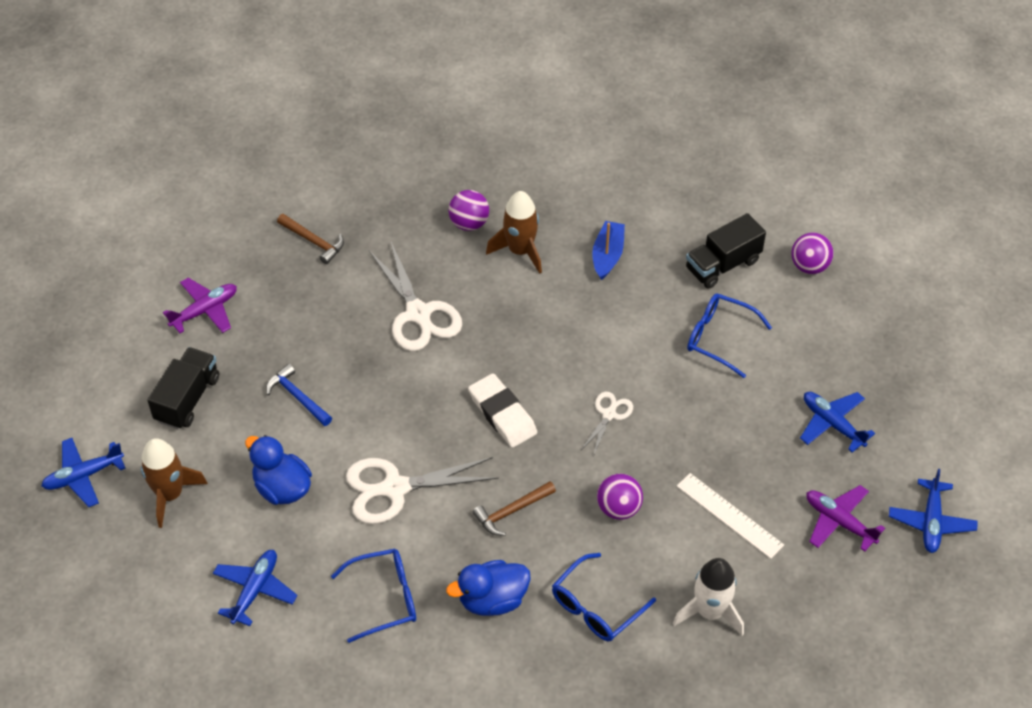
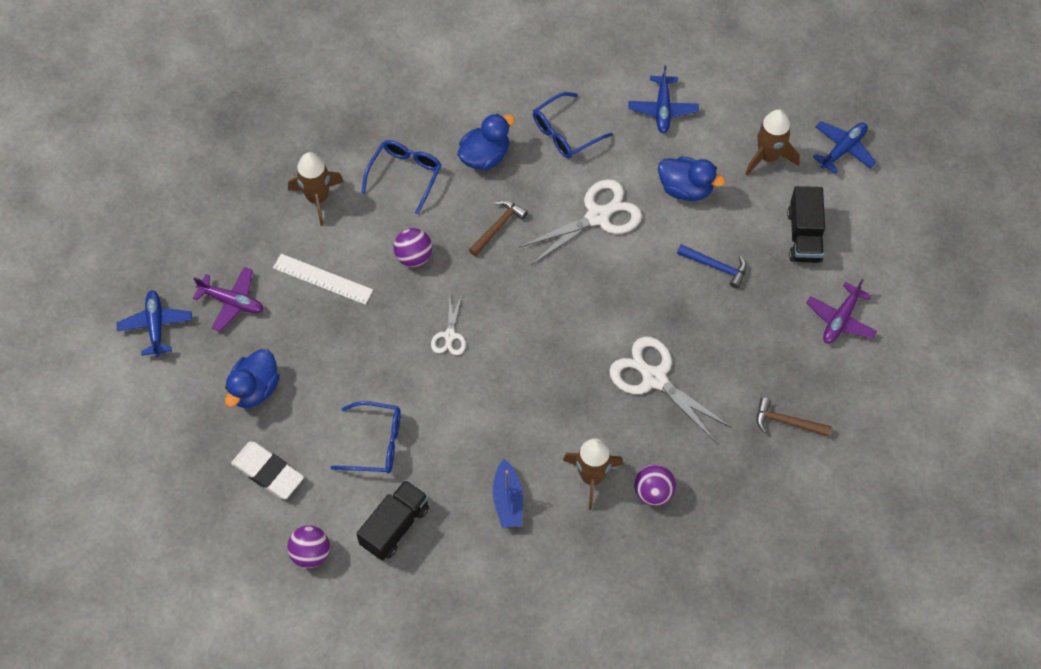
camera: 160 degrees right, 10 degrees up
(502, 414) = (539, 307): white eraser -> white eraser (268, 472)
(710, 612) = (317, 198): white rocket -> brown rocket
(832, 424) = (255, 389): blue plane -> blue duck

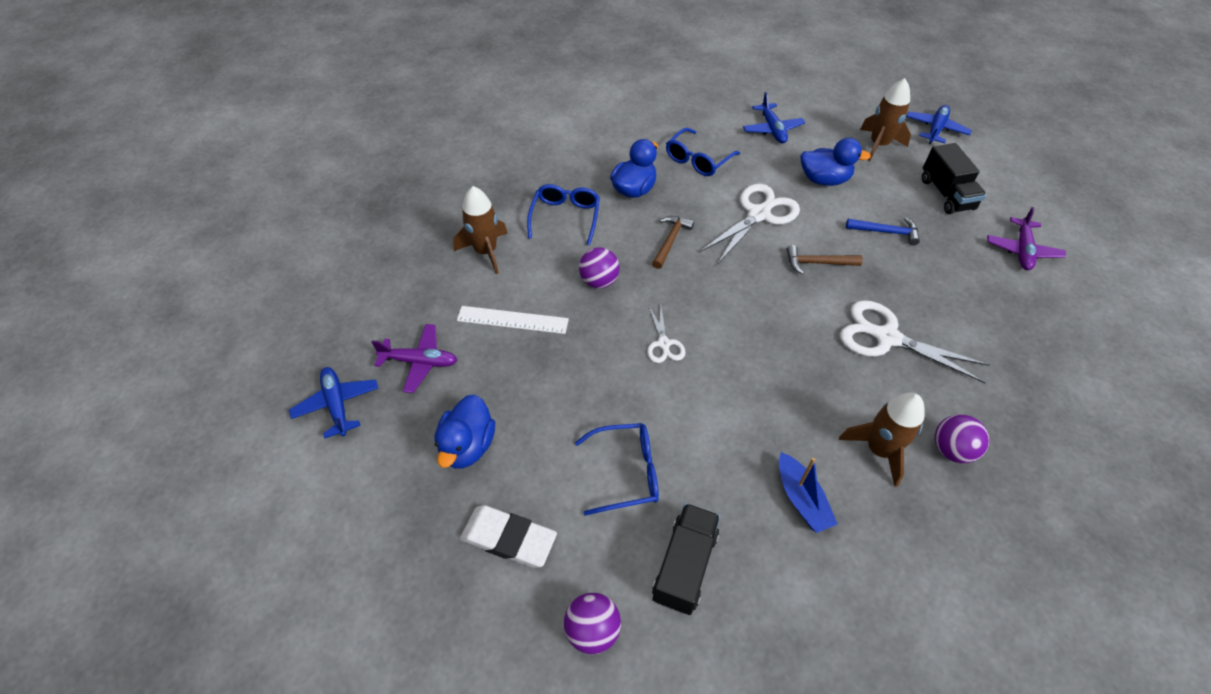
camera: 15 degrees left, 10 degrees down
(787, 422) = (1036, 348): brown hammer -> brown hammer (817, 263)

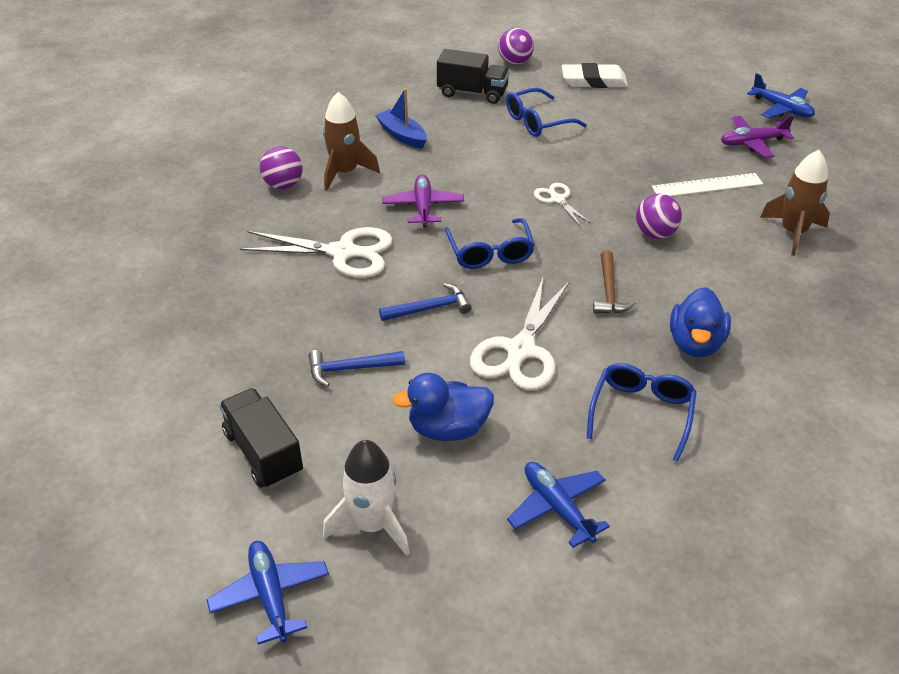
camera: 160 degrees right, 10 degrees down
(468, 446) = (663, 110): blue duck -> none
(565, 217) = (746, 287): blue glasses -> blue glasses (490, 252)
(684, 566) = (472, 93): black truck -> black truck turned 75 degrees counterclockwise
(817, 263) = (430, 308): brown hammer -> blue hammer
(878, 145) = (372, 525): brown rocket -> white rocket
(935, 129) = (270, 595): blue plane -> blue plane turned 150 degrees clockwise
(1022, 250) = (169, 389): purple plane -> purple plane (423, 207)

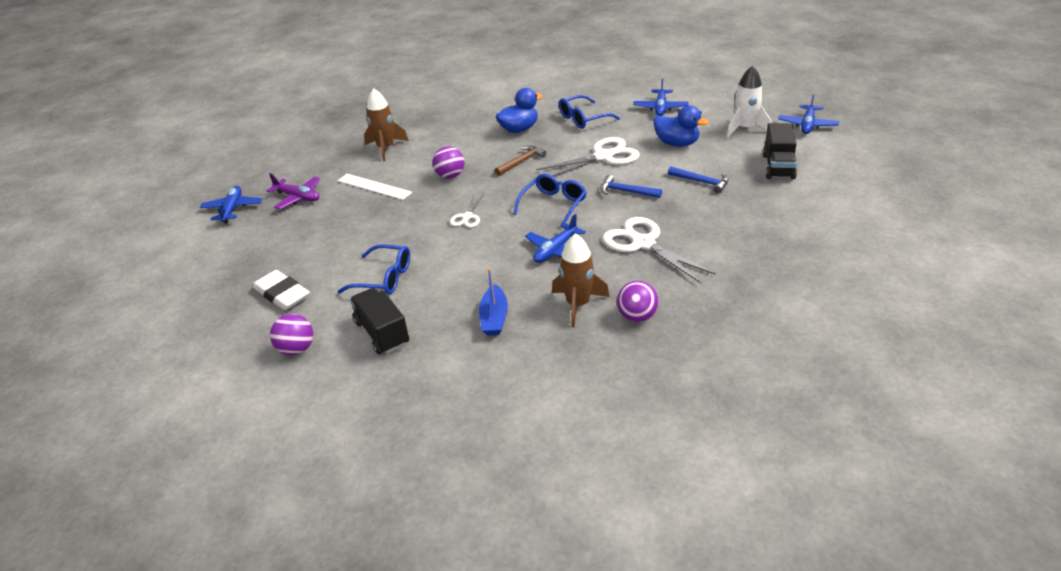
camera: 135 degrees left, 5 degrees down
(423, 207) = (555, 250): purple plane -> blue plane

